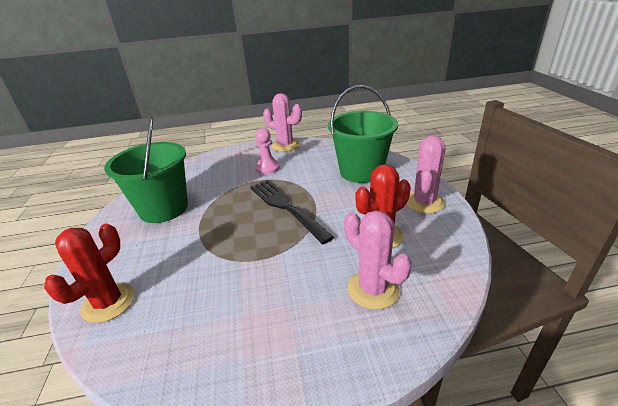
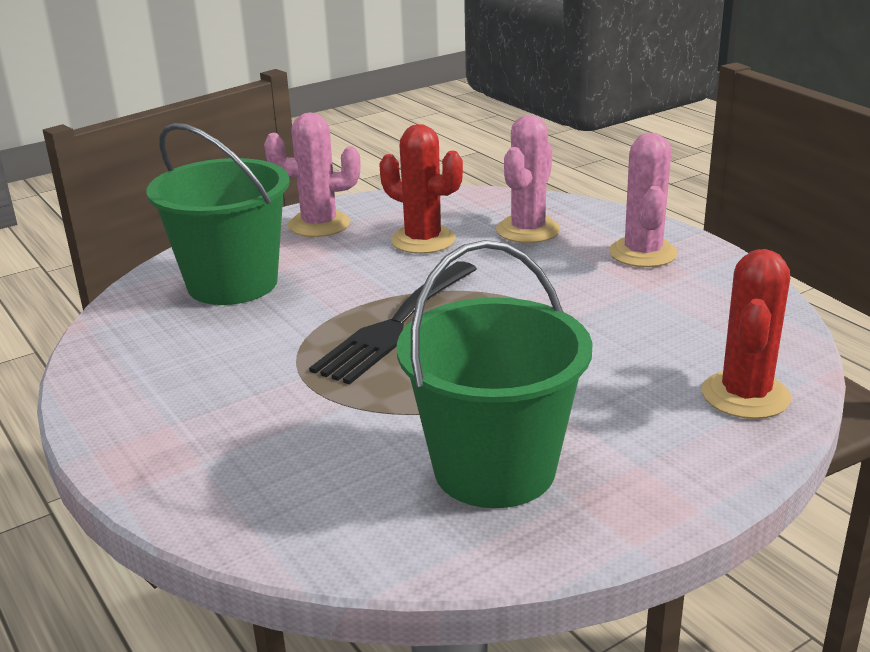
camera: 115 degrees left, 5 degrees down
(108, 302) = (745, 395): red cactus -> red cactus turned 75 degrees counterclockwise
(267, 168) = (247, 391): pink pawn -> none
(285, 145) = (106, 404): pink cactus -> pink cactus (643, 253)

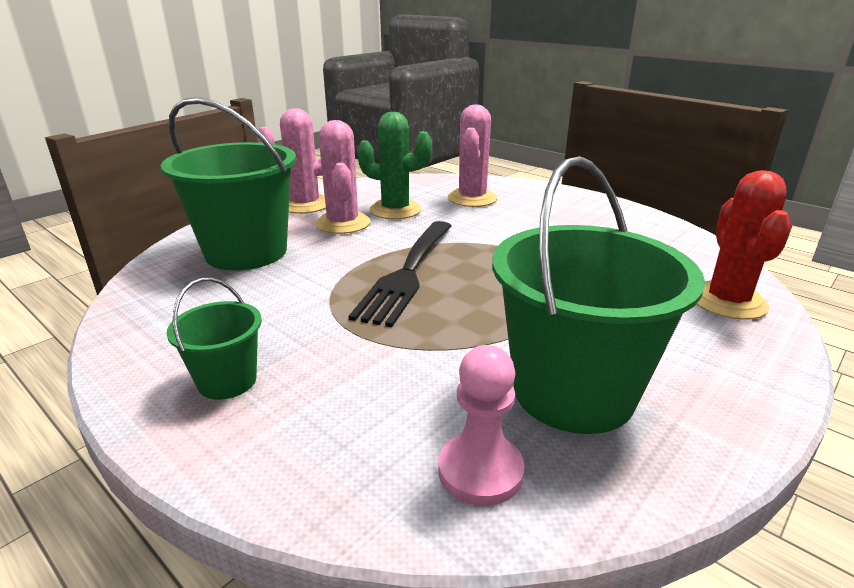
camera: 15 degrees left, 0 degrees up
(174, 419) = (227, 381): none -> green bucket
(364, 523) = (480, 471): none -> pink pawn
(423, 240) = (395, 210): red cactus -> green cactus
(643, 253) = (567, 208): pink cactus -> pink cactus (343, 223)

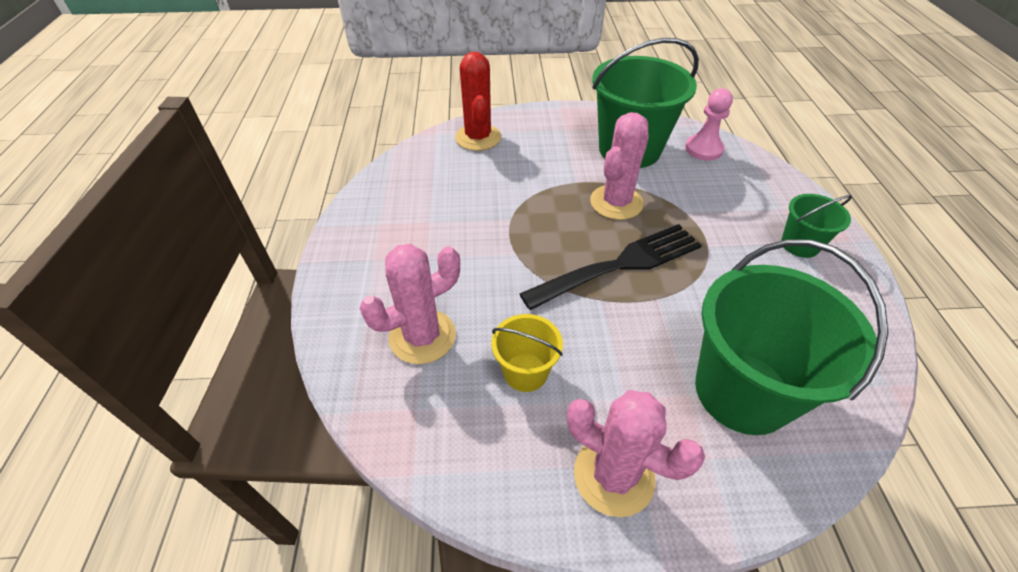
camera: 135 degrees left, 20 degrees up
(343, 223) = (606, 383): pink cactus -> pink cactus (616, 202)
(395, 210) = (525, 372): green cactus -> yellow bucket
(727, 301) = (478, 137): red cactus -> red cactus turned 60 degrees counterclockwise

